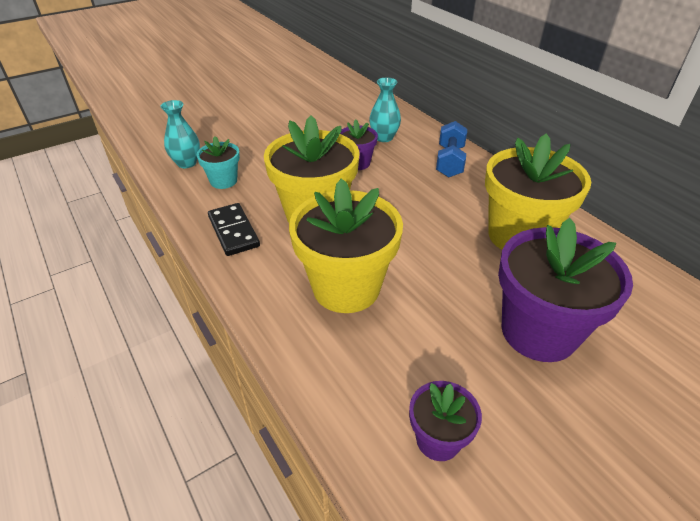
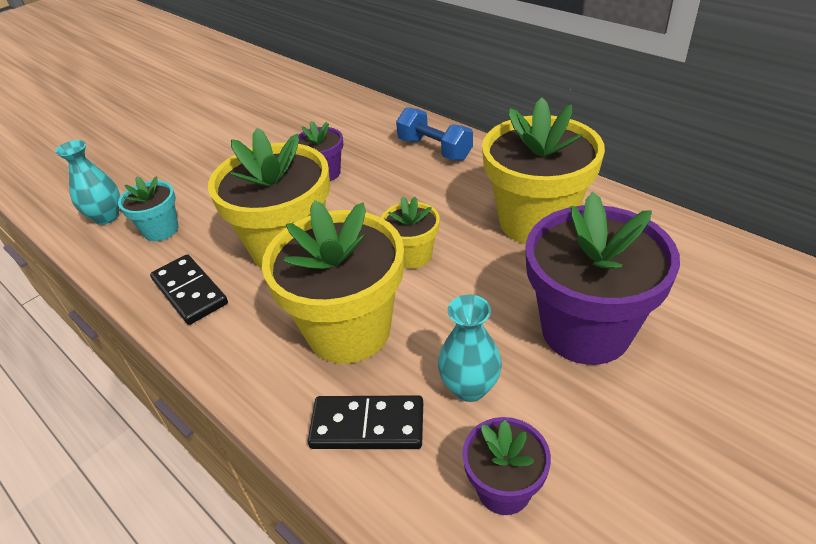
camera: 10 degrees left, 0 degrees up
(342, 363) = (367, 425): none -> black domino
(384, 137) = (349, 135): turquoise vase -> turquoise vase (469, 387)
(411, 241) = (413, 255): none -> yellow flower pot
(449, 161) = (434, 149): blue dumbbell -> blue dumbbell turned 45 degrees counterclockwise

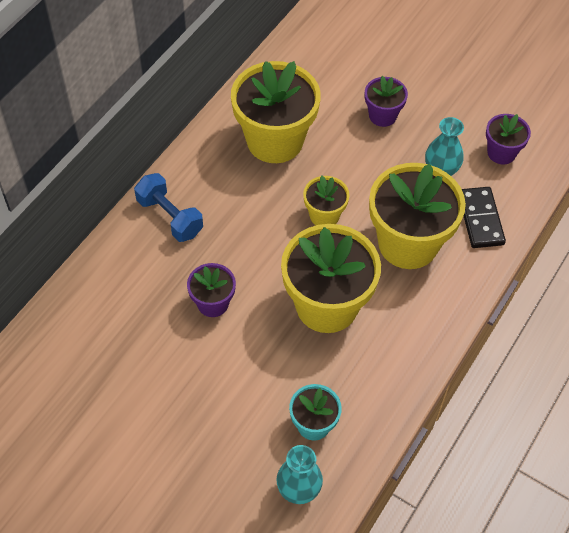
camera: 105 degrees left, 15 degrees up
(189, 292) = (389, 365): black domino -> none
(434, 149) = (170, 217): blue dumbbell -> blue dumbbell turned 75 degrees counterclockwise
(585, 330) = (382, 115): purple flower pot -> purple flower pot, size x0.50

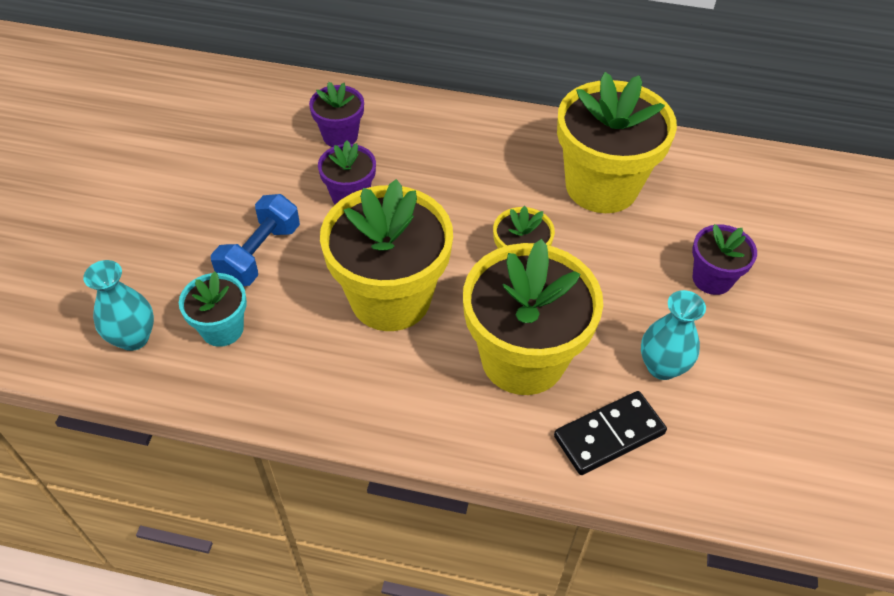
camera: 70 degrees right, 5 degrees down
(170, 217) = (445, 131): blue dumbbell -> blue dumbbell (260, 254)
(501, 153) = (743, 435): purple flower pot -> purple flower pot (340, 136)

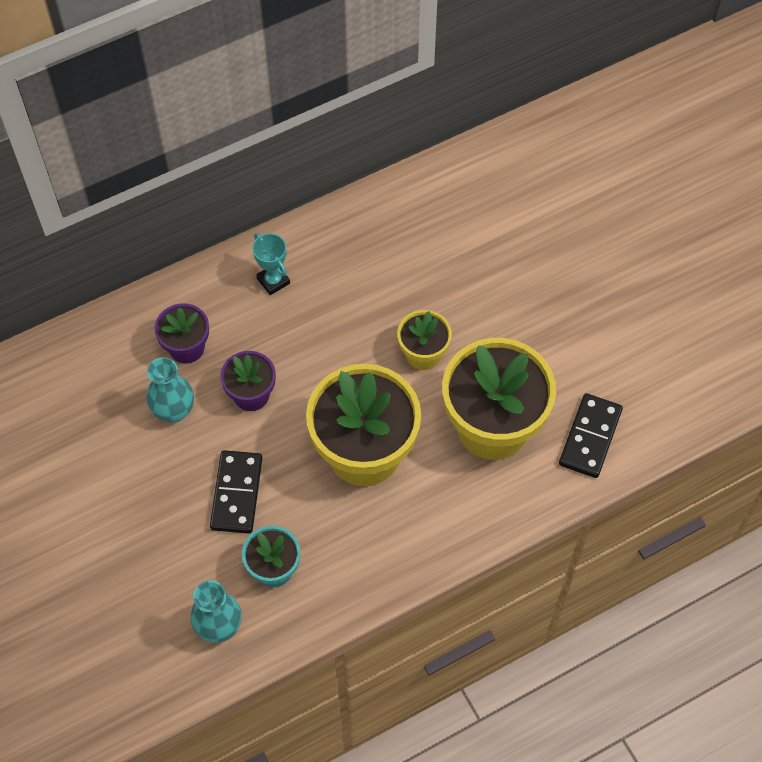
camera: 40 degrees left, 10 degrees up
(260, 254) = (236, 493): blue dumbbell -> black domino
(453, 135) = (273, 281): none -> turquoise trophy
(601, 186) = (423, 246): yellow flower pot -> none
(662, 366) = (581, 363): turquoise vase -> turquoise vase (173, 410)
(712, 279) = (559, 269): purple flower pot -> none

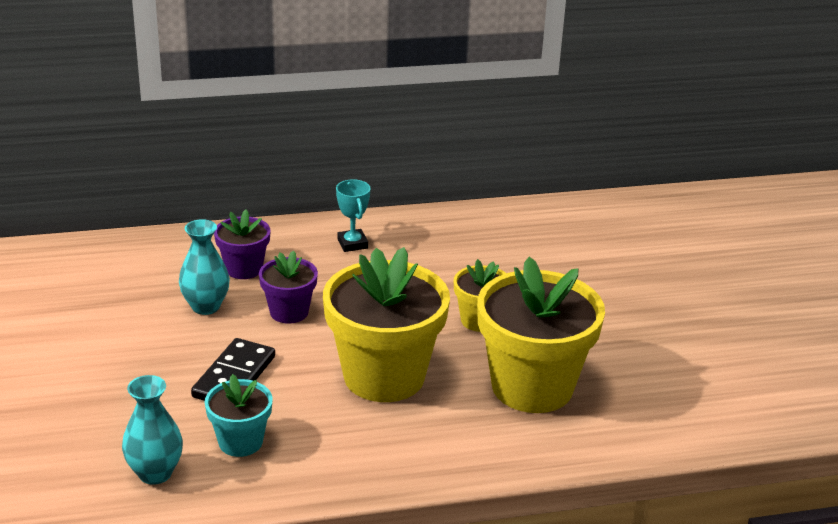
camera: 15 degrees right, 30 degrees down
(590, 437) = (639, 417): black domino -> none

